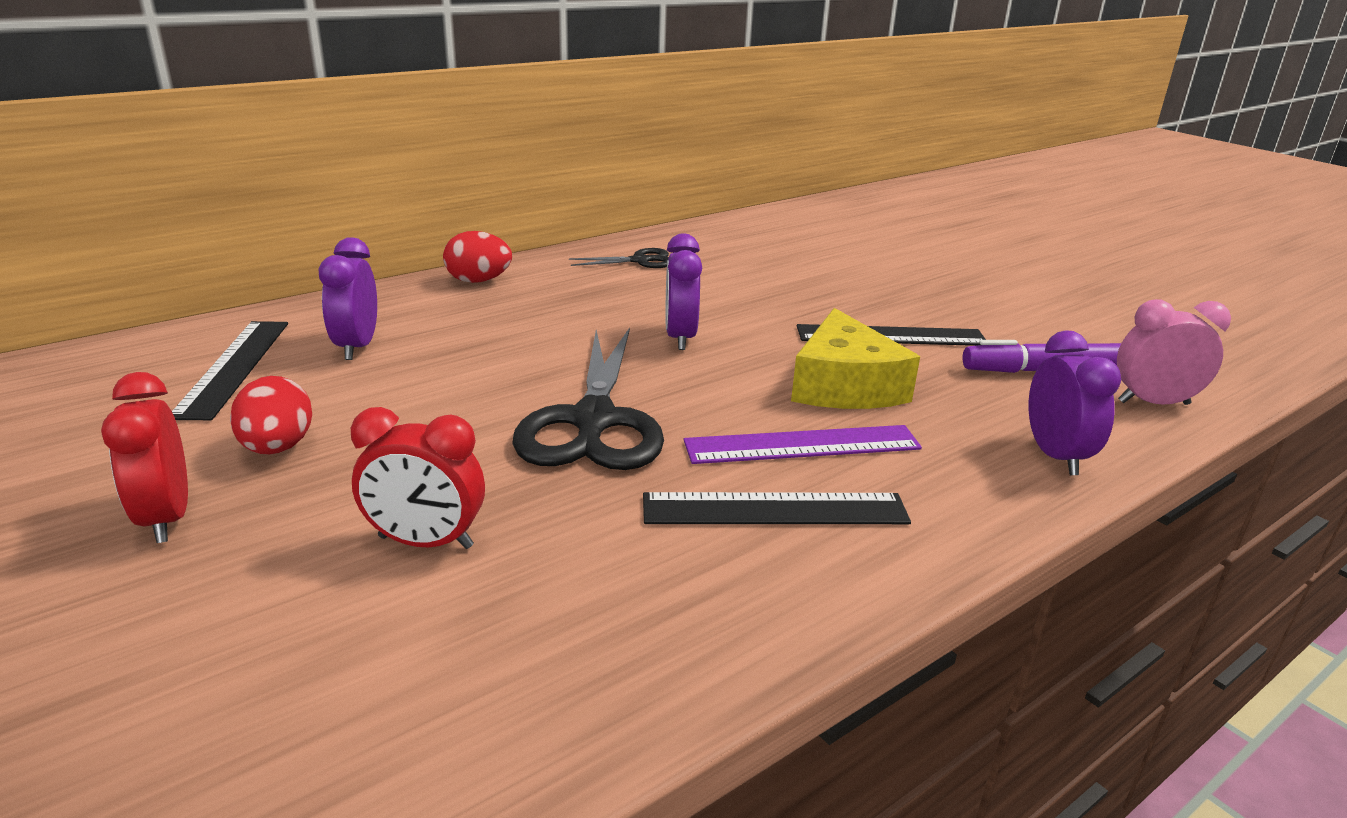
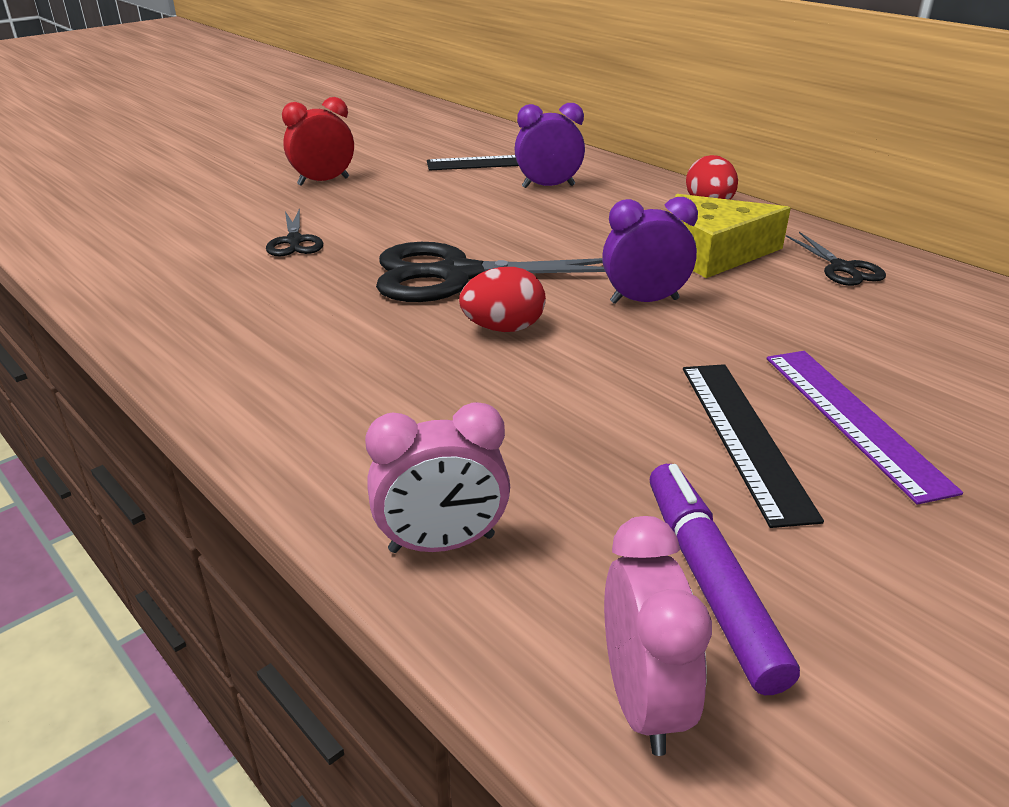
camera: 85 degrees right, 5 degrees up
(277, 448) = (399, 190): red egg -> red egg (503, 328)
(426, 542) = (294, 241): red clock -> black scissors
(774, 509) = (327, 355): black ruler -> none
(802, 445) = (436, 368): purple ruler -> purple ruler (853, 419)
(844, 386) = (574, 395): yellow cheese -> yellow cheese (714, 253)
(1055, 456) = (442, 543): purple clock -> pink clock

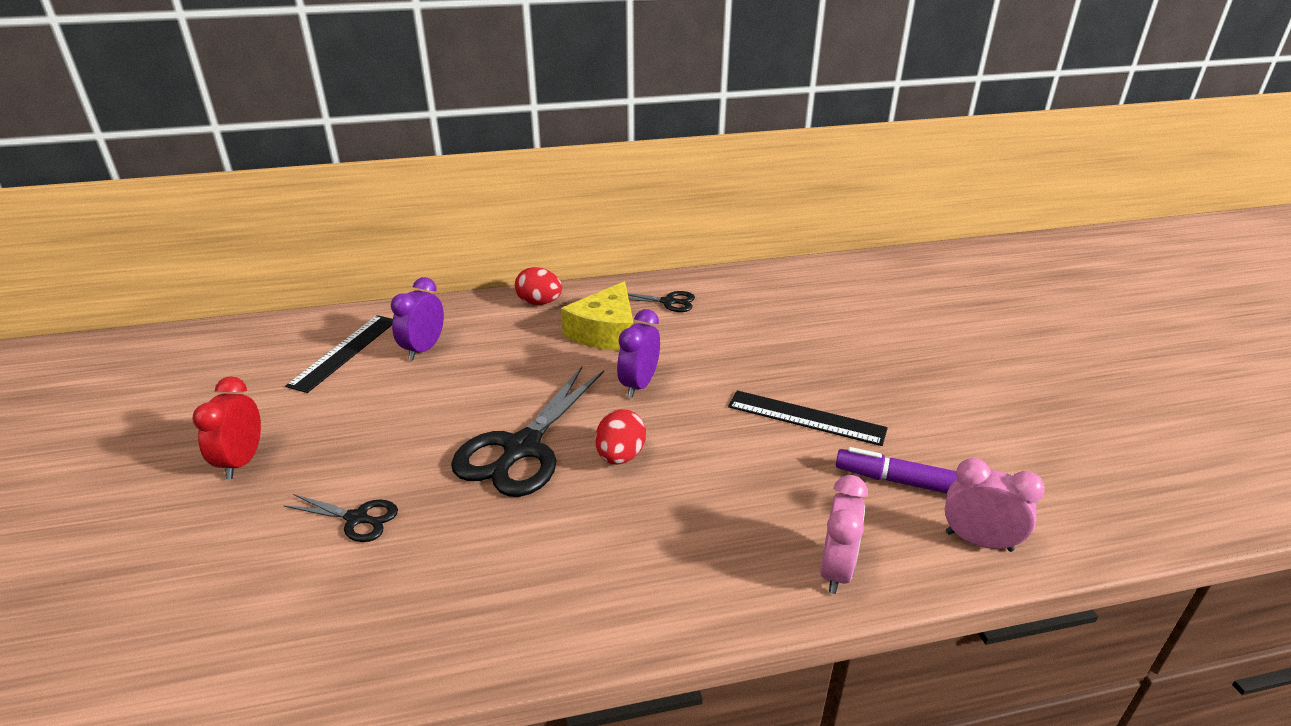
camera: 60 degrees left, 0 degrees up
(853, 419) = (813, 377): purple ruler -> none

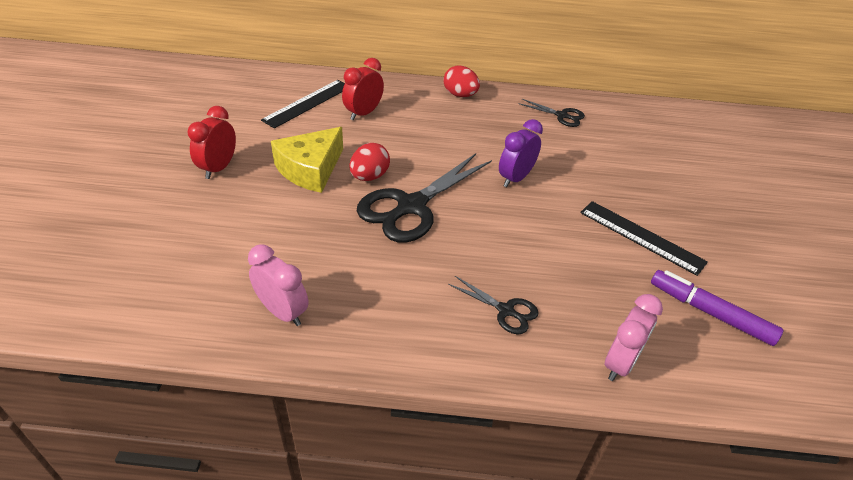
camera: 15 degrees right, 10 degrees up
(357, 518) = (282, 228): black scissors -> black scissors (505, 310)
(424, 349) = (363, 113): purple clock -> red clock
(605, 332) = (503, 130): yellow cheese -> yellow cheese (310, 169)
(620, 456) = (482, 231): red egg -> red egg (369, 176)
(978, 541) = (750, 374): pink clock -> pink clock (282, 312)

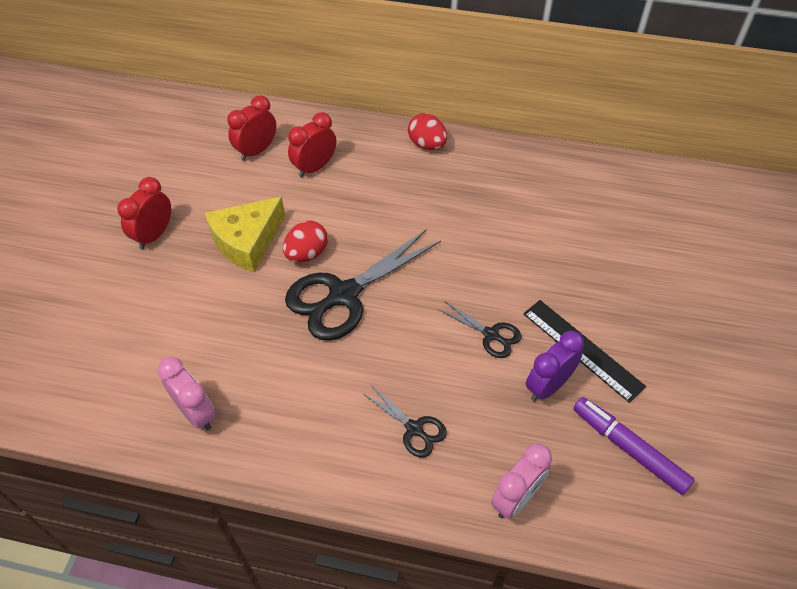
camera: 10 degrees right, 10 degrees up
(307, 103) = (257, 151): black ruler -> red clock
(515, 178) = (463, 264): purple clock -> purple clock (548, 386)
(561, 115) = (537, 179): black scissors -> black scissors (491, 335)

